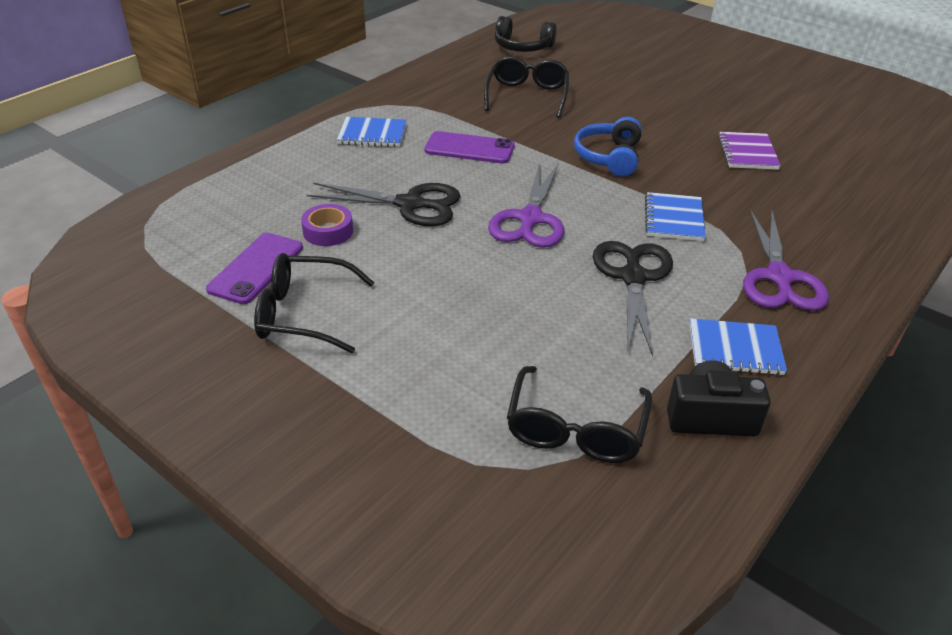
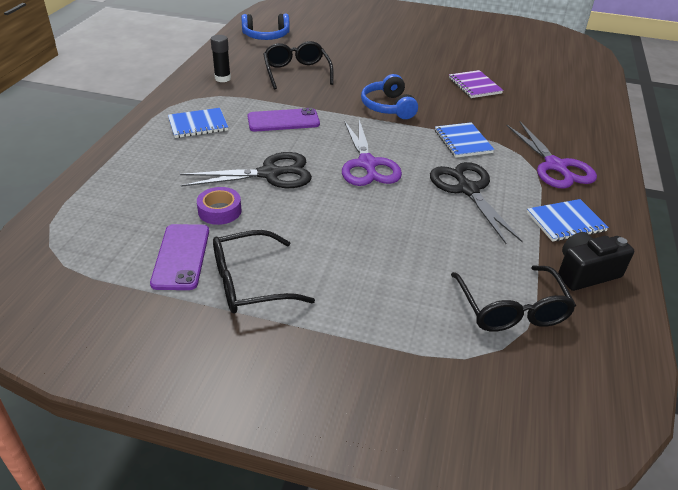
camera: 25 degrees left, 0 degrees up
(436, 88) = (222, 78): none -> black glue stick
(522, 47) = (266, 36): black headphones -> blue headphones

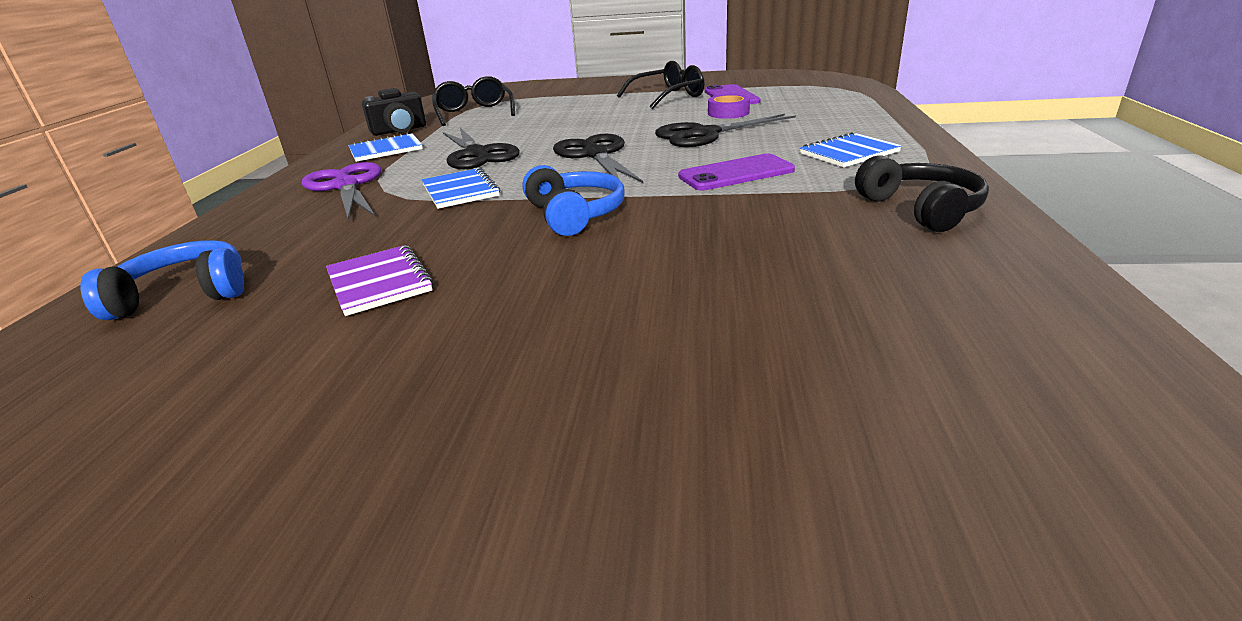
camera: 175 degrees right, 10 degrees down
(222, 78) = (920, 209): black glue stick -> black headphones
(266, 36) = (1012, 342): blue headphones -> blue headphones (184, 295)
(296, 72) = (791, 245): black glasses -> none
(367, 164) = (595, 155): purple scissors -> black scissors

